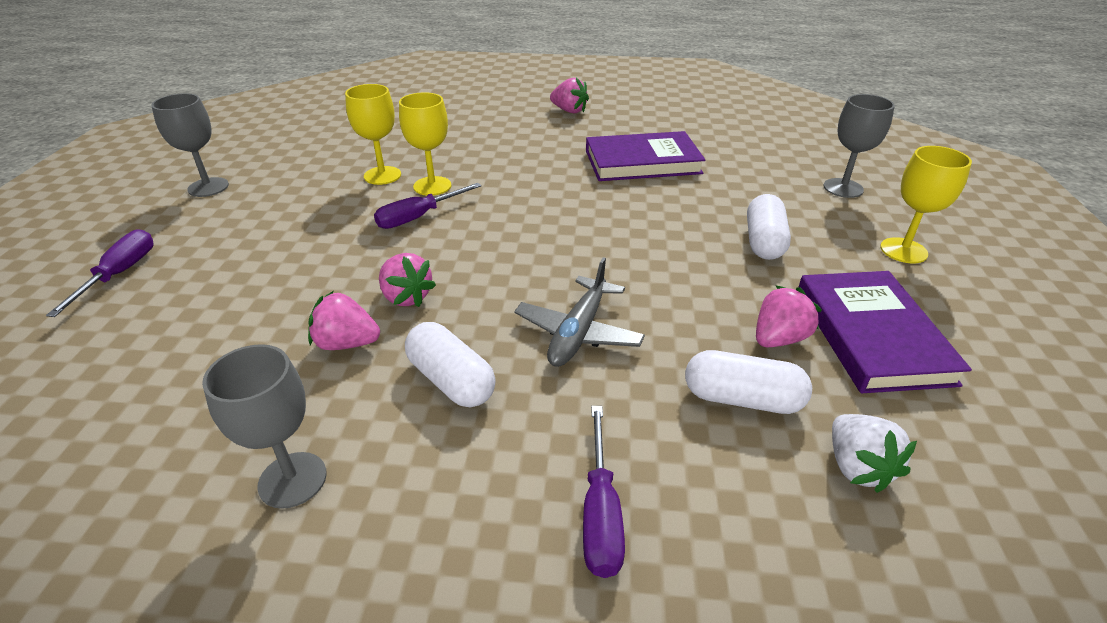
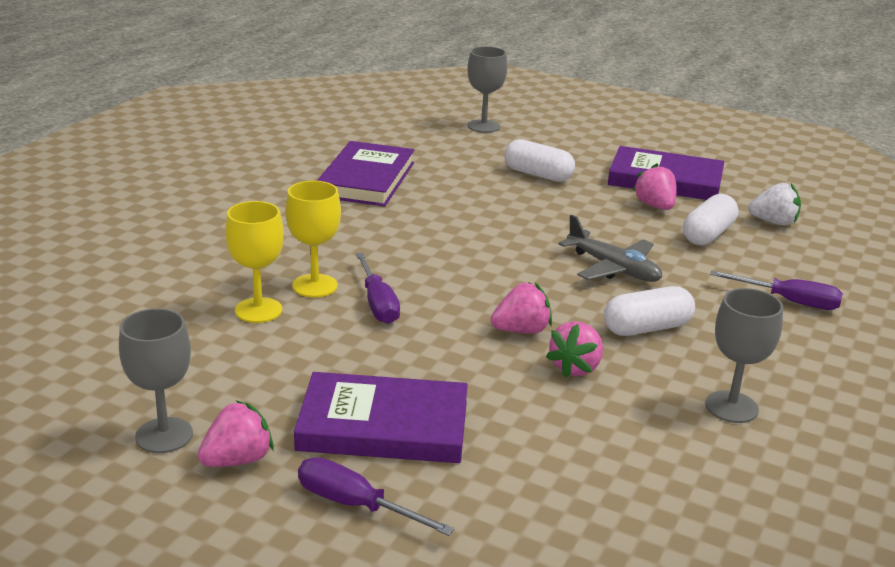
camera: 70 degrees left, 10 degrees down
(228, 261) = (383, 425): none -> purple book
(569, 111) = (207, 181): pink strawberry -> pink strawberry (237, 460)
(903, 250) = (580, 139): yellow goblet -> none

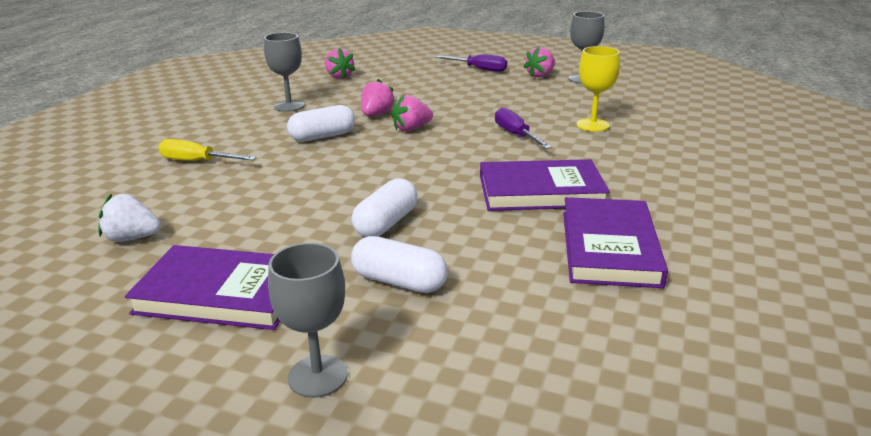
camera: 175 degrees right, 0 degrees up
(315, 286) = (569, 141): yellow goblet -> none
(383, 425) = (480, 88): purple book -> purple book (541, 191)
(483, 126) = (500, 398): grey goblet -> grey goblet (317, 376)
(613, 268) = (333, 173): grey plane -> none
(655, 206) = (261, 246): pink strawberry -> pink strawberry (339, 76)
(708, 234) = (222, 215): white capsule -> white capsule (386, 223)
(789, 301) = (197, 161): purple screwdriver -> yellow screwdriver

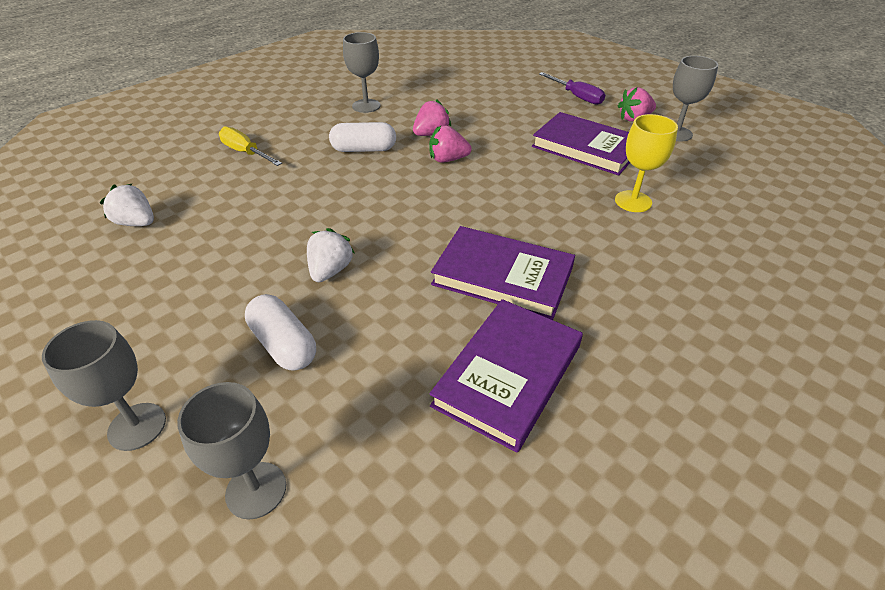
camera: 25 degrees right, 15 degrees up
(222, 293) = (147, 305): purple book -> purple book (586, 148)
(339, 76) = (437, 79): pink strawberry -> none
(386, 223) = (330, 271): white capsule -> white strawberry
(483, 377) = (256, 490): none -> grey goblet
(516, 135) = (540, 194): purple screwdriver -> none

